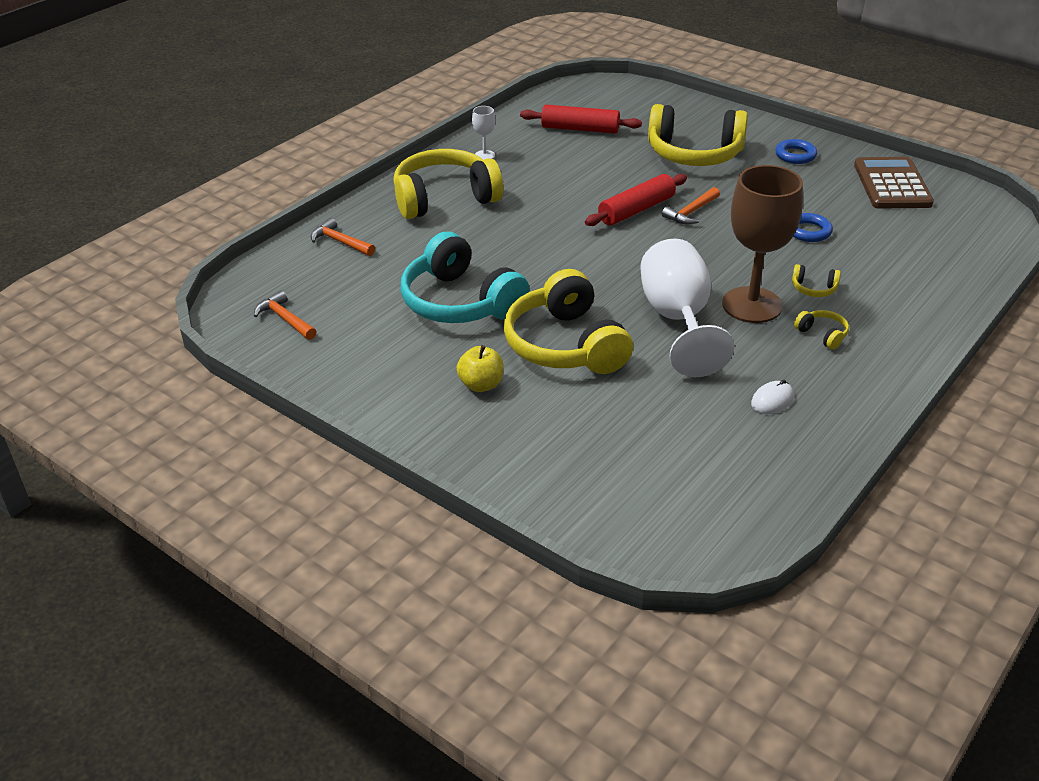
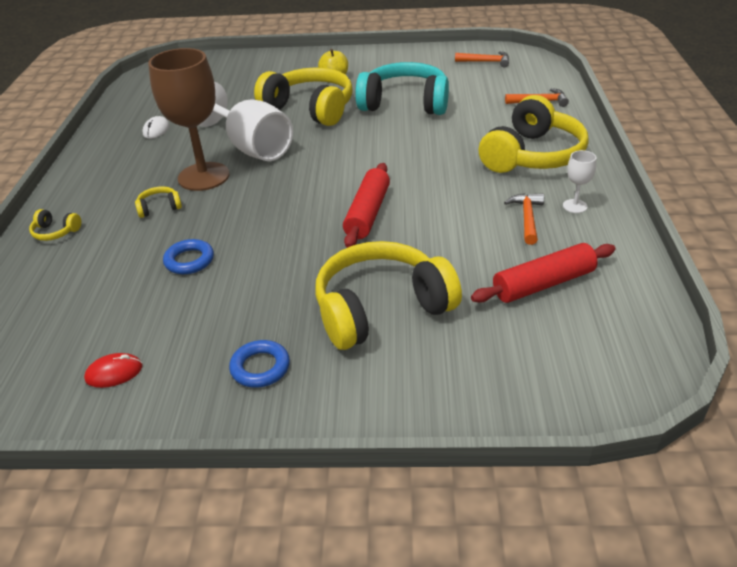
camera: 145 degrees right, 0 degrees up
(691, 212) = (316, 232): orange hammer -> orange hammer (527, 218)
(822, 334) = (138, 177): yellow headphones -> yellow headphones (55, 232)
(892, 184) = (114, 373): brown calculator -> red mouse

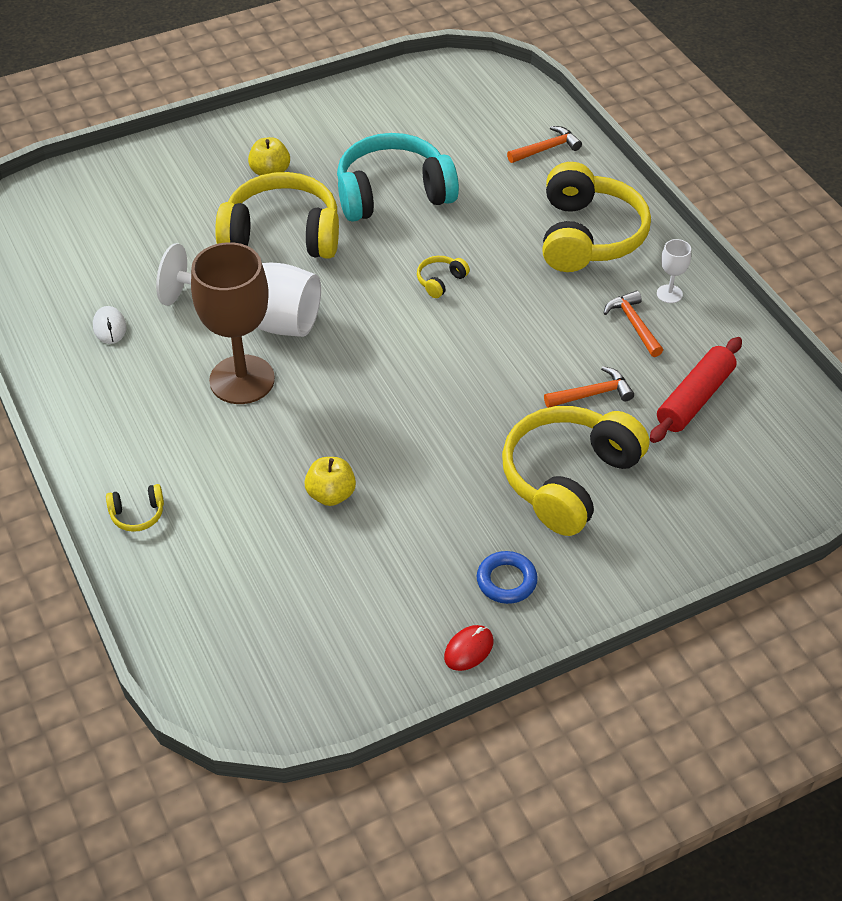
camera: 30 degrees left, 10 degrees up
(114, 373) = (373, 641): red mouse -> red mouse (468, 649)
(159, 208) = (230, 440): yellow headphones -> yellow headphones (440, 281)
(189, 260) = (331, 494): blue ring -> yellow apple
(367, 213) = (471, 370): red rolling pin -> none
(486, 62) = (441, 94): orange hammer -> orange hammer (592, 394)

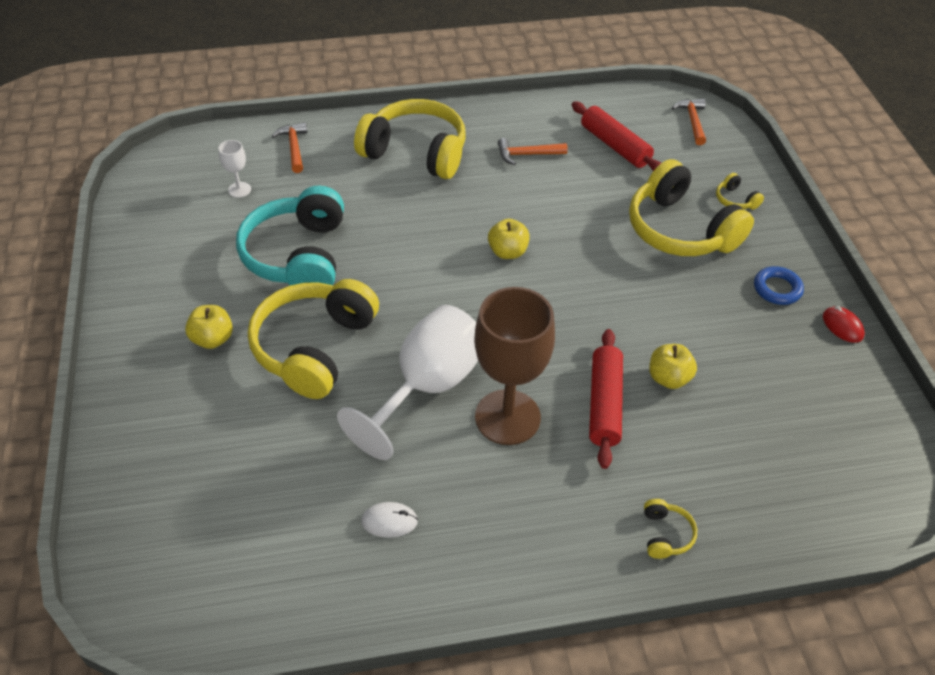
camera: 75 degrees left, 0 degrees up
(280, 447) = (604, 404): none -> red rolling pin
(440, 281) = (431, 250): yellow headphones -> yellow headphones (735, 200)
(464, 338) = (508, 252): none -> yellow apple
(592, 394) = (595, 195): orange hammer -> orange hammer (692, 121)
(669, 294) = (501, 128): white goblet -> white goblet (239, 190)

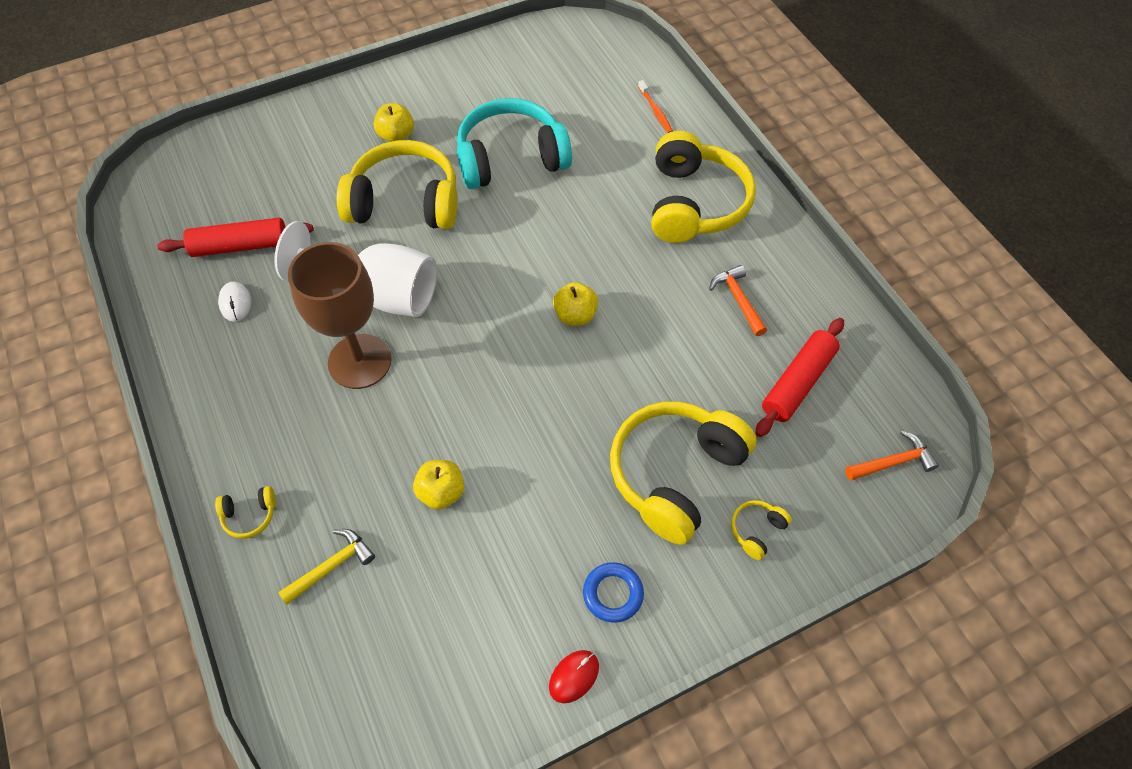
camera: 75 degrees right, 10 degrees up
(239, 190) = (580, 93): white goblet -> none
(294, 148) = (655, 111): orange hammer -> orange toothbrush
(604, 404) = (393, 438): red rolling pin -> red rolling pin (240, 246)
(730, 472) = (332, 566): none -> yellow hammer

